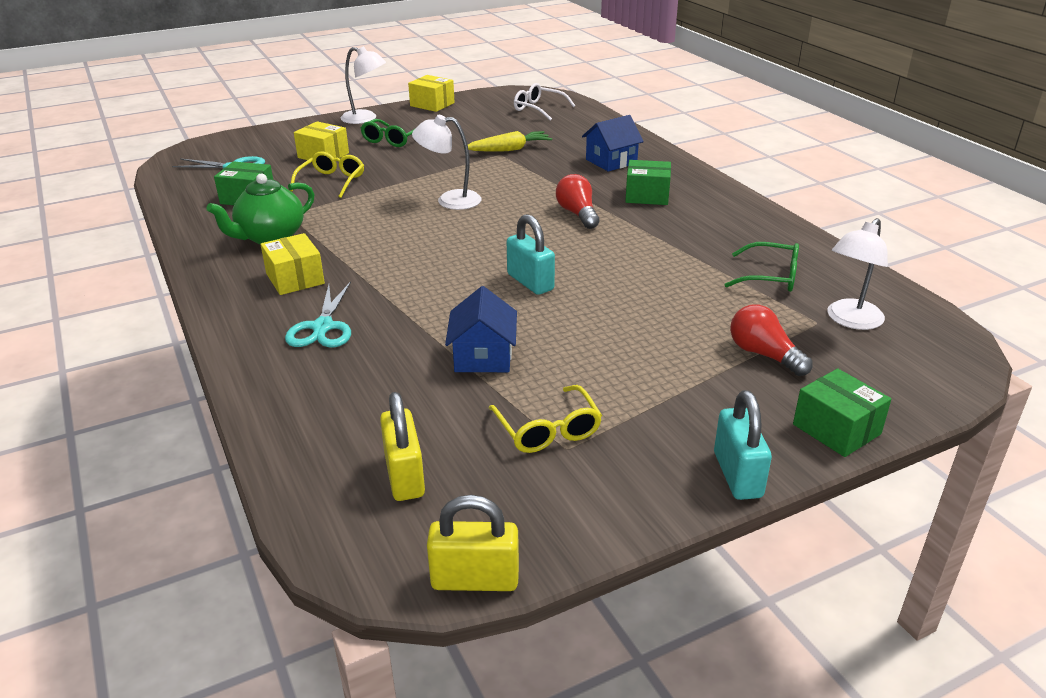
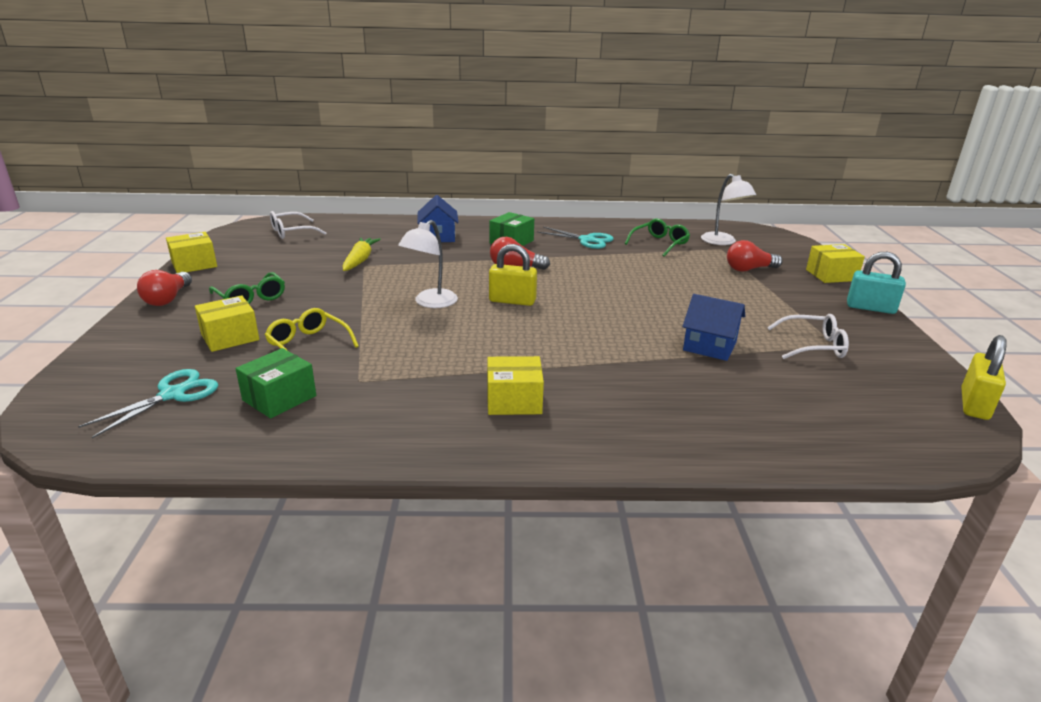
camera: 65 degrees left, 5 degrees down
(270, 237) = (403, 400): green teapot -> none
(323, 327) = (621, 402): turquoise scissors -> turquoise scissors (586, 240)
(365, 119) = (168, 299): white lamp -> red light bulb
(404, 476) = (860, 407): yellow padlock -> yellow padlock (512, 301)
(530, 282) = (609, 306): turquoise padlock -> none
(548, 430) = (813, 346): yellow glasses -> white glasses
(836, 429) = (831, 275): green box -> yellow box

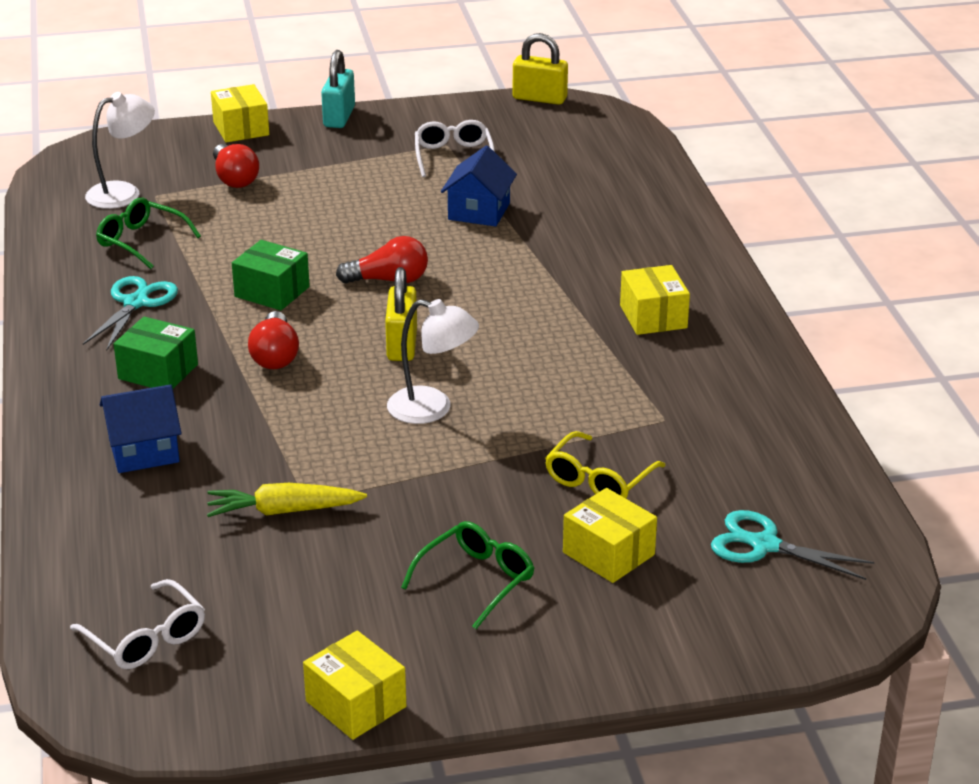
camera: 100 degrees left, 5 degrees up
(168, 299) = (513, 669): red light bulb -> red light bulb (389, 280)
(279, 398) = (728, 464): green box -> green box (272, 292)

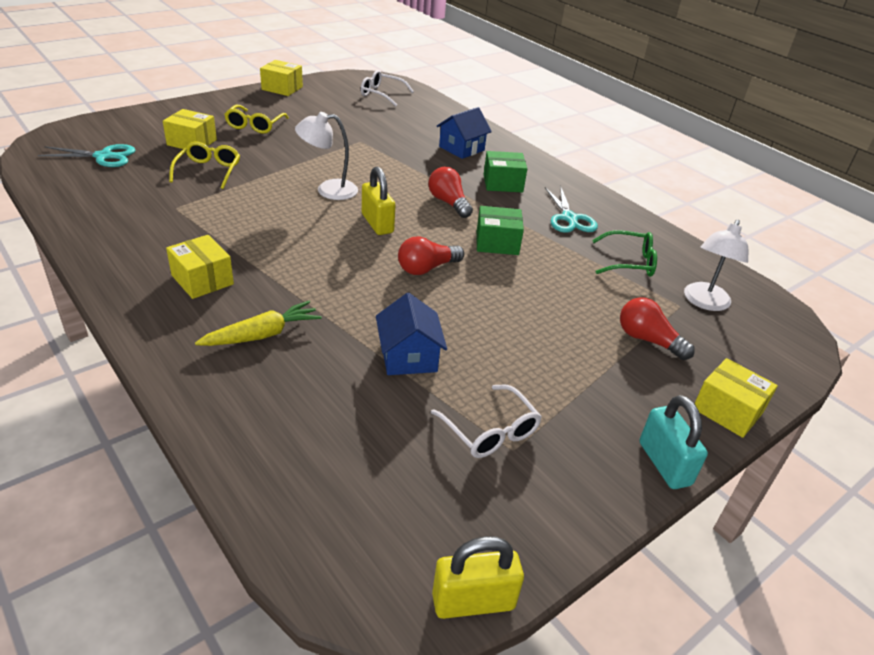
camera: 150 degrees right, 5 degrees up
(284, 511) = (367, 136): yellow carrot -> yellow carrot (262, 335)
(476, 580) = (255, 125): green glasses -> yellow glasses

